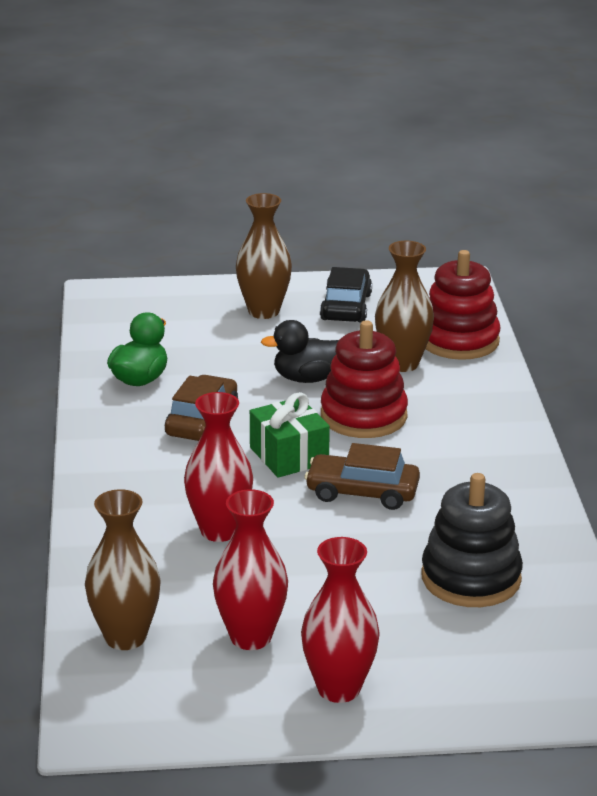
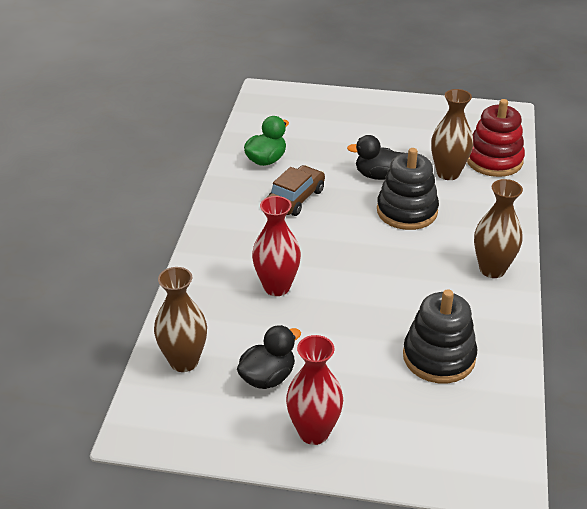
camera: 15 degrees right, 10 degrees up
(251, 637) = (268, 377): red vase -> black duck
(263, 311) = (366, 119): brown vase -> brown vase (492, 269)
(289, 455) = (344, 235): green gift -> none
(346, 307) = (423, 123): black car -> none
(362, 492) = (385, 273): brown car -> none
(363, 416) = (407, 211): red stacking toy -> black stacking toy

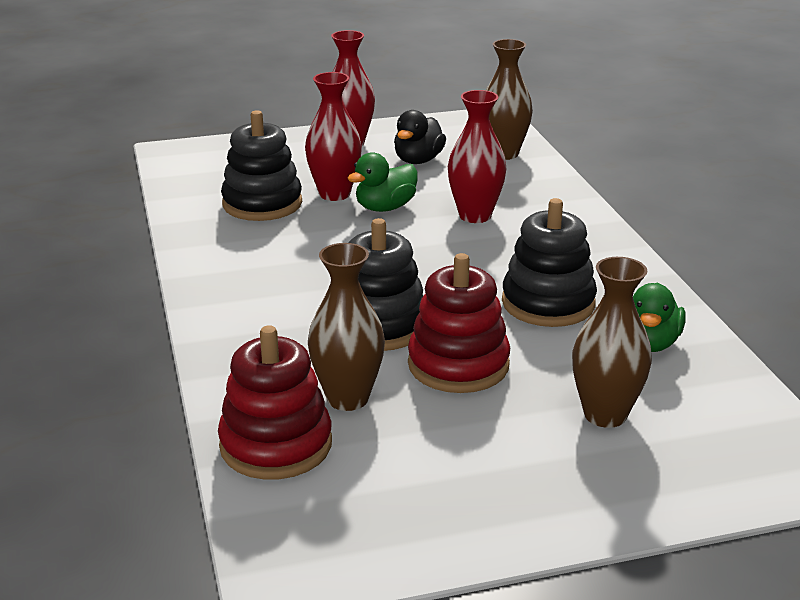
camera: 155 degrees right, 10 degrees down
(295, 198) = (548, 303): brown car -> black stacking toy
(339, 318) = (385, 208): none -> green duck
(371, 350) = (334, 194): none -> red vase
(378, 175) = (458, 365): black duck -> red stacking toy
(492, 269) = (228, 287): brown vase -> brown vase (605, 415)

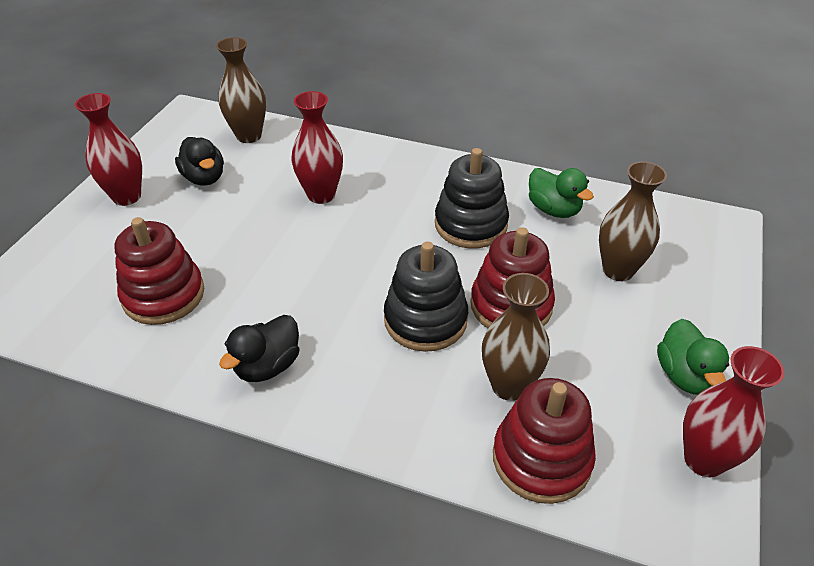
camera: 55 degrees left, 15 degrees up
(238, 275) = (268, 366): none -> black duck
(262, 203) = (163, 295): black stacking toy -> red stacking toy
(334, 194) = (201, 246): red vase -> red vase (704, 460)
(385, 208) = (256, 231): green duck -> green duck (685, 375)

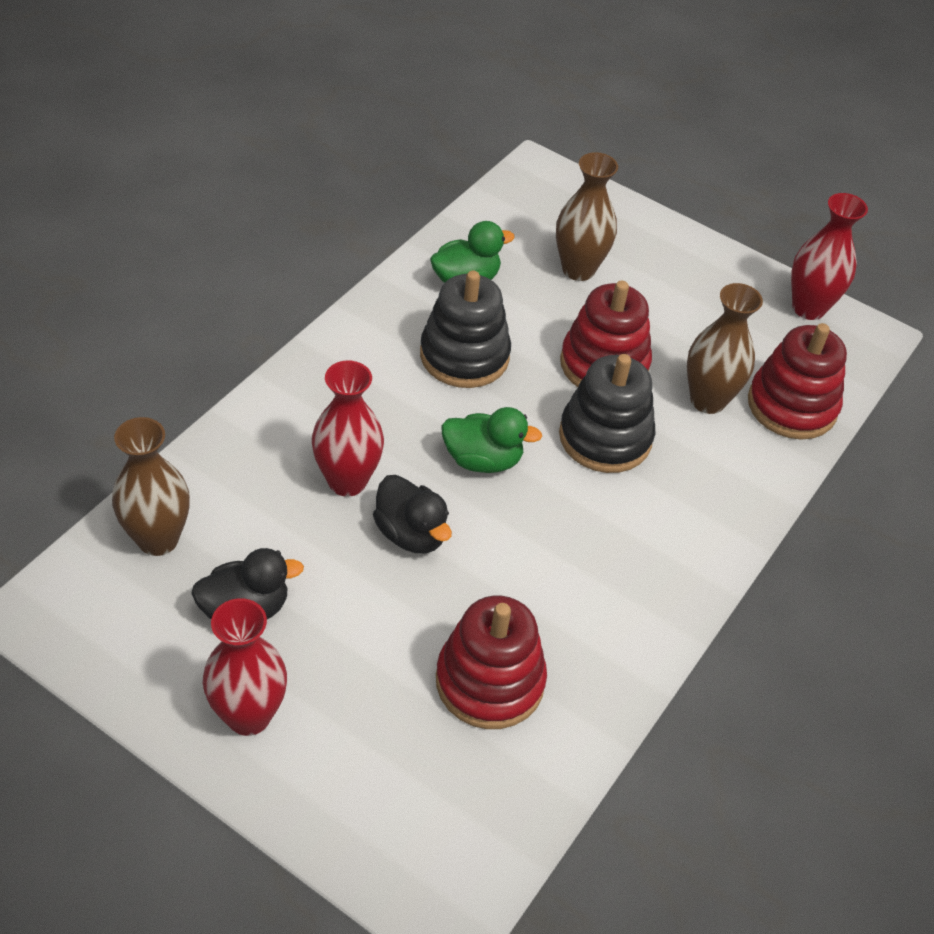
camera: 80 degrees left, 5 degrees up
(268, 366) = (637, 588): black duck -> black duck (411, 534)
(685, 375) = (721, 281): green duck -> green duck (483, 460)

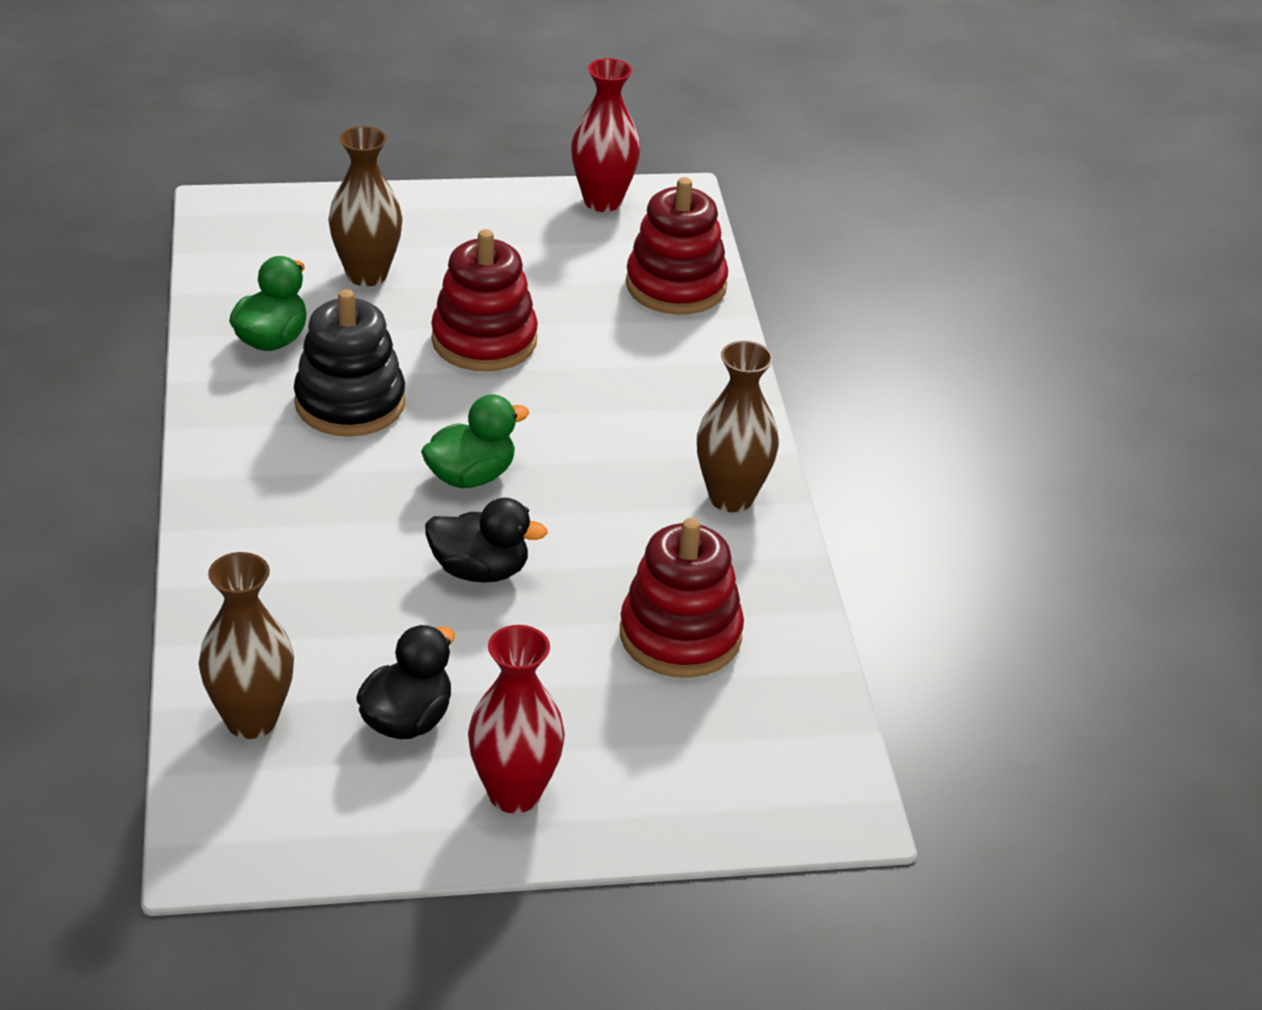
camera: 40 degrees left, 10 degrees down
(347, 481) = (370, 565): red vase -> none
(605, 437) = (554, 397): black stacking toy -> none
(707, 400) = (604, 320): brown vase -> brown vase (731, 497)

